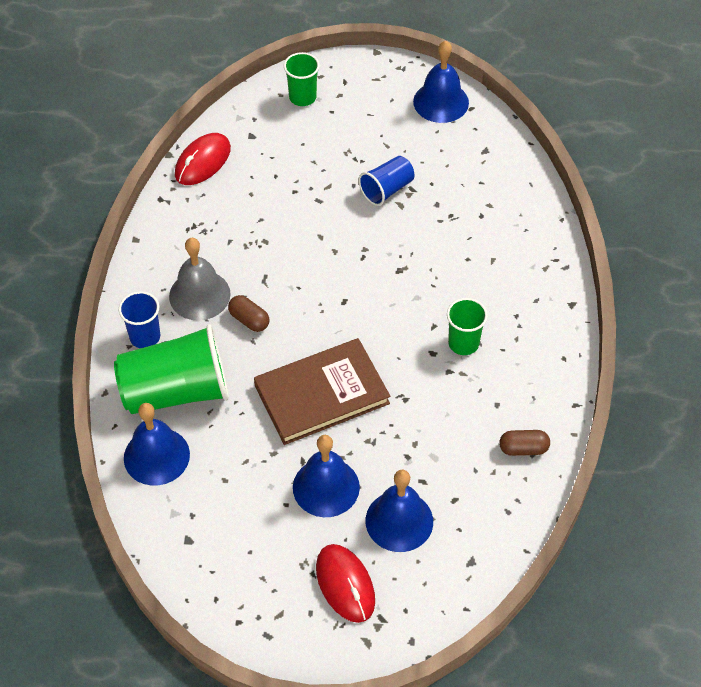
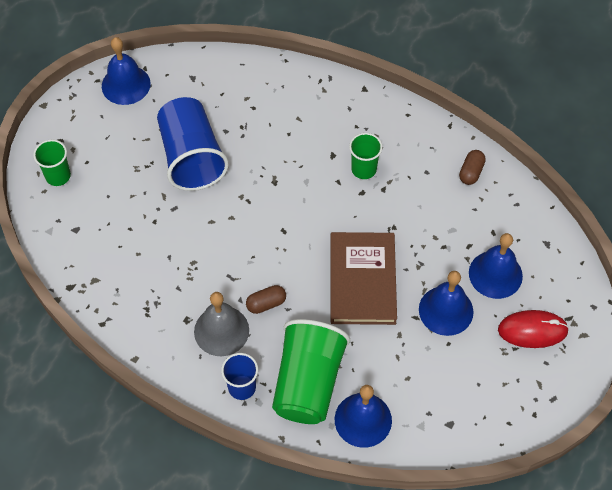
camera: 65 degrees left, 5 degrees up
(203, 161) = (81, 276): red mouse -> none
(387, 189) = (192, 157): blue cup -> blue cup, size x1.89

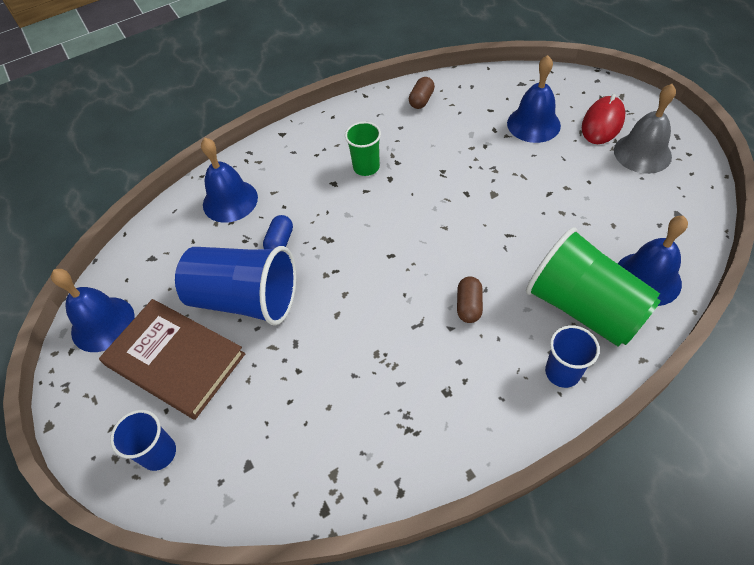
camera: 55 degrees left, 5 degrees down
(58, 176) = (159, 453): green cup -> blue cup
(221, 330) = (480, 362): grey bell -> grey bell (642, 153)
(253, 150) = (280, 242): none -> blue capsule
(362, 280) = (487, 216): brown book -> brown book (175, 359)
(446, 310) = (553, 169): blue bell -> blue bell (230, 201)
(471, 172) = (421, 100): brown capsule -> brown capsule turned 60 degrees clockwise

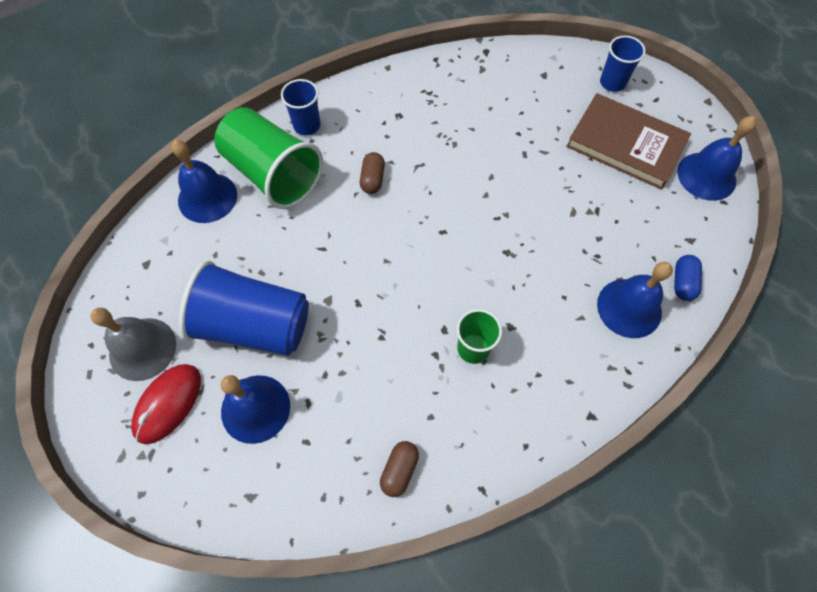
camera: 175 degrees right, 10 degrees up
(245, 299) = (579, 193): blue cup -> blue cup (254, 325)
(280, 242) = (558, 252): blue capsule -> blue capsule (682, 282)

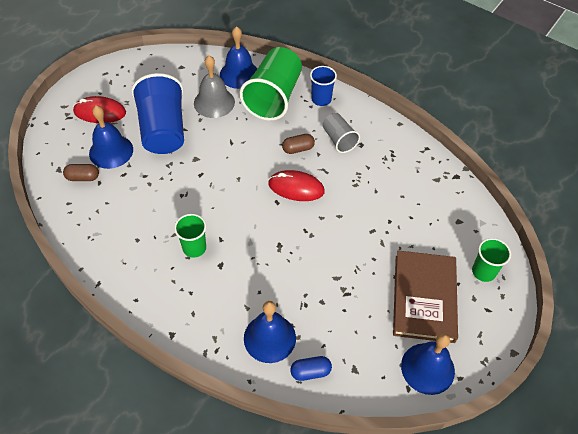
camera: 65 degrees right, 10 degrees down
(142, 349) = (128, 88): grey bell -> grey bell (214, 102)
(380, 133) = (339, 140): none -> grey cup
(399, 470) = (96, 235): brown capsule -> brown capsule (83, 177)
(431, 203) = (296, 188): none -> red mouse
(612, 83) = (483, 272): blue cup -> green cup

